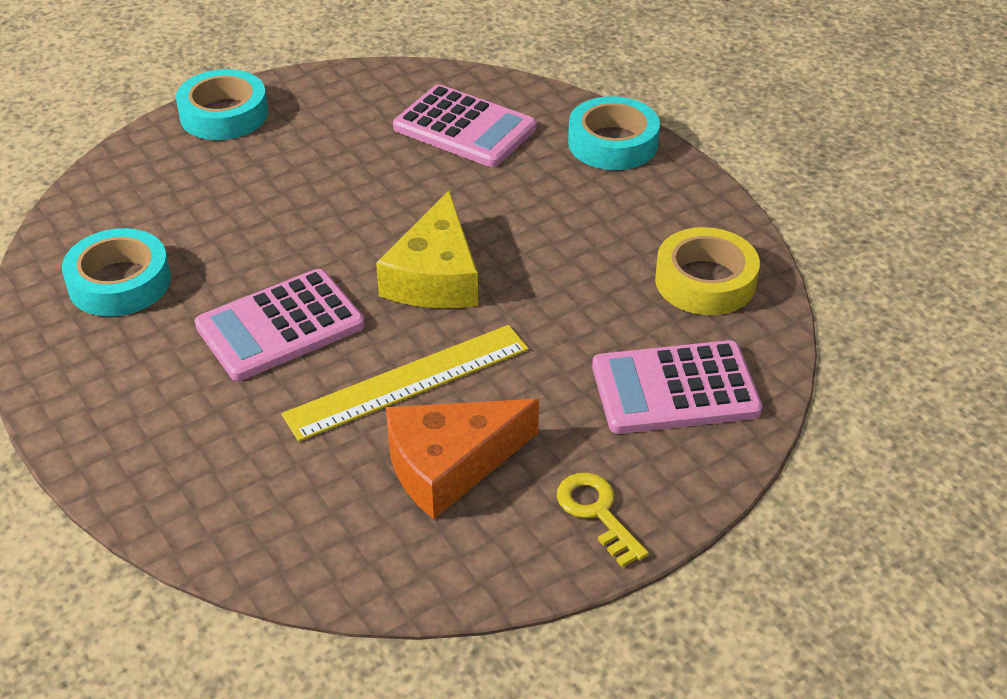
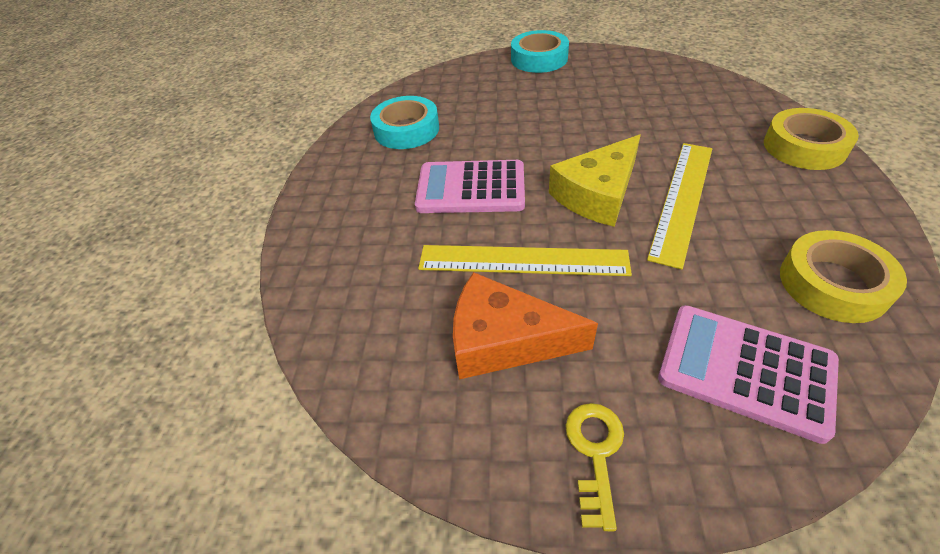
camera: 40 degrees right, 5 degrees up
(464, 128) = (688, 105): pink calculator -> none
(528, 248) = (683, 199): none -> yellow ruler
(613, 143) = (804, 147): turquoise tape -> yellow tape

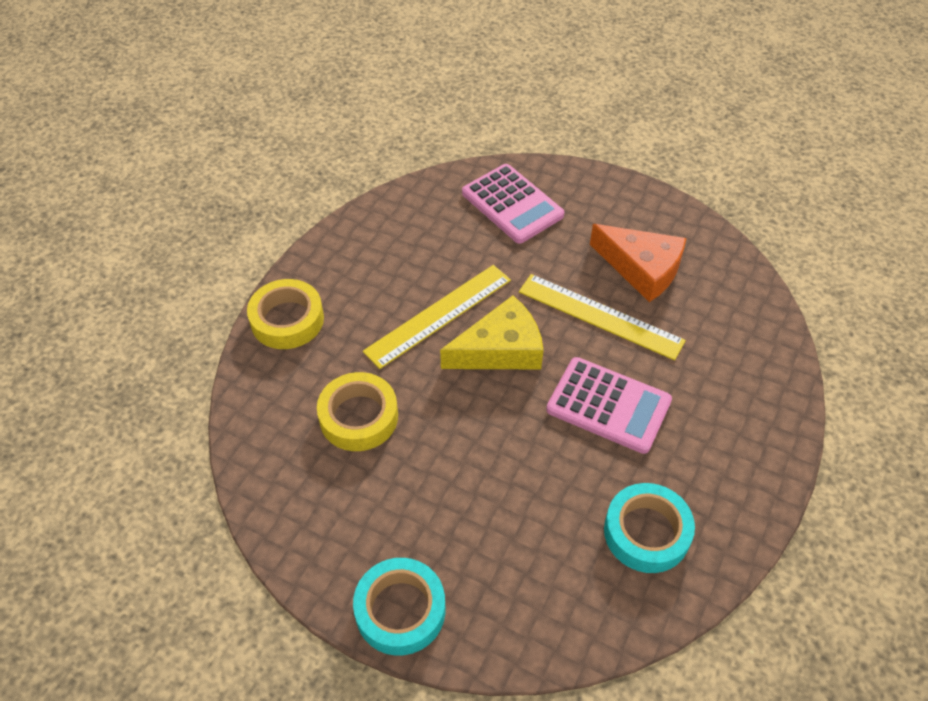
camera: 160 degrees left, 5 degrees up
(595, 453) = (621, 202): yellow key -> none
(833, 284) = (411, 222): yellow tape -> yellow tape (359, 417)

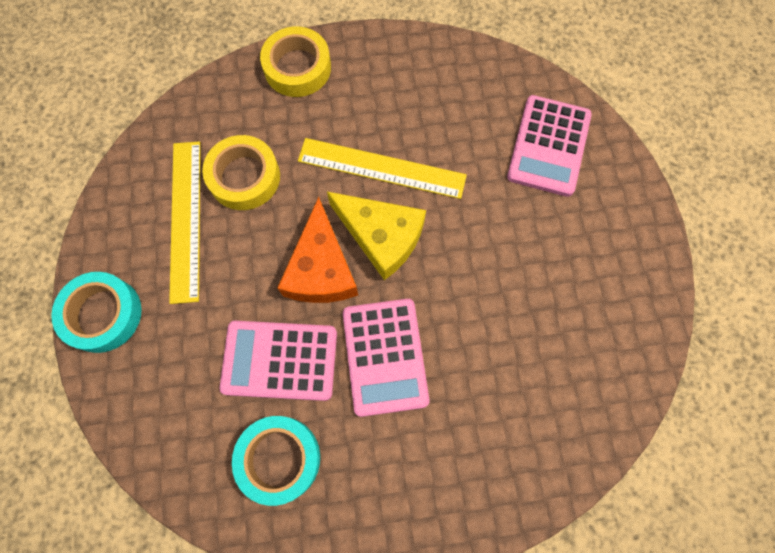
camera: 55 degrees right, 20 degrees up
(557, 483) = (280, 360): none -> pink calculator
(600, 316) = (476, 294): yellow ruler -> yellow ruler (185, 219)
(641, 269) = (560, 298): orange cheese -> orange cheese (321, 269)

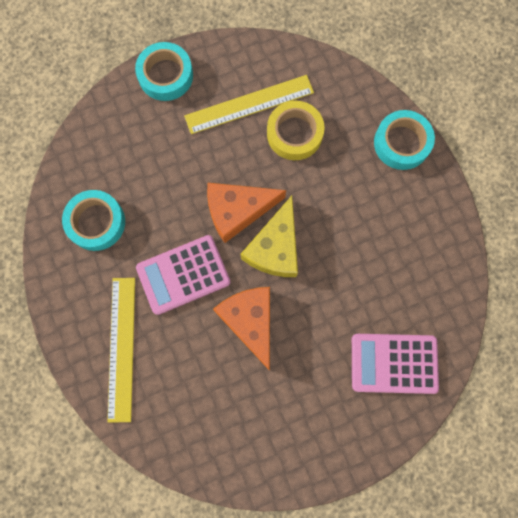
camera: 75 degrees right, 5 degrees up
(280, 360) = (163, 202): pink calculator -> none
(297, 68) = (401, 143): yellow tape -> turquoise tape
(382, 168) = (333, 233): yellow ruler -> yellow ruler (122, 348)
(465, 289) = (250, 321): none -> orange cheese

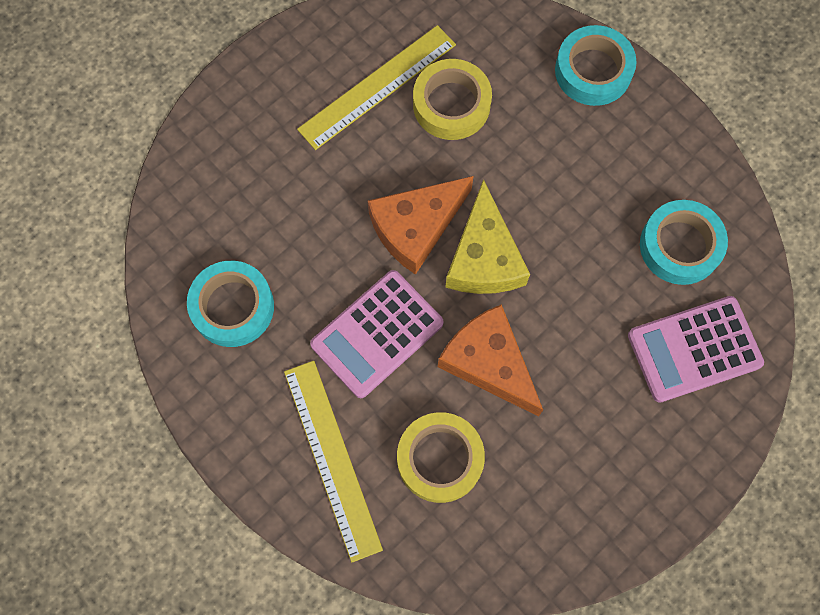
camera: 20 degrees left, 5 degrees down
(165, 75) = (251, 86): turquoise tape -> turquoise tape (680, 246)
(192, 375) = (440, 459): none -> yellow tape

